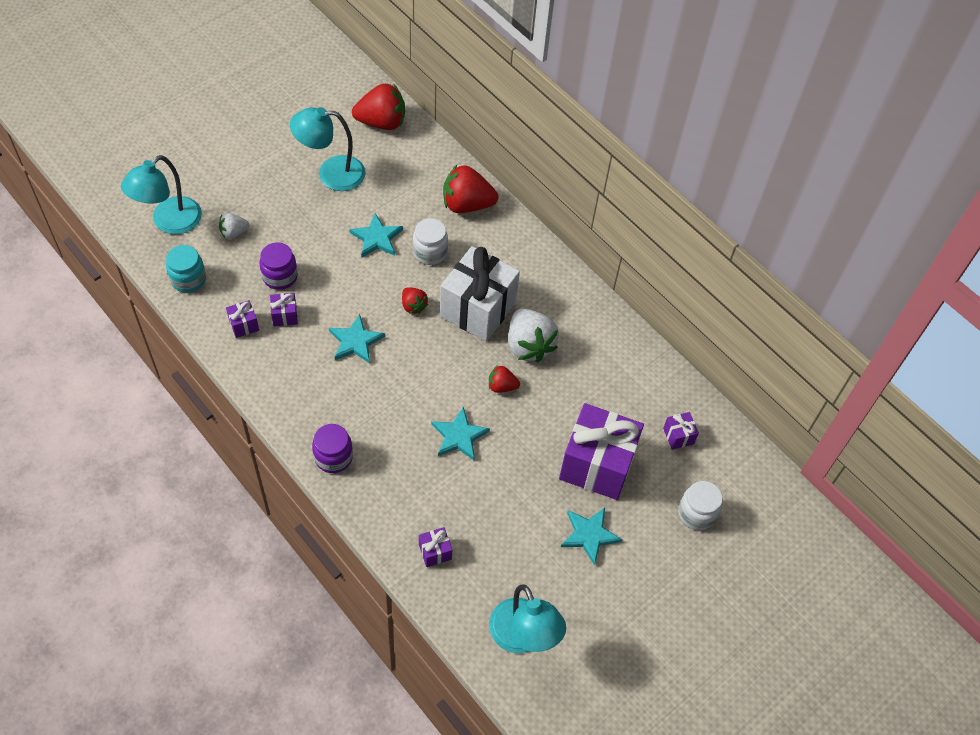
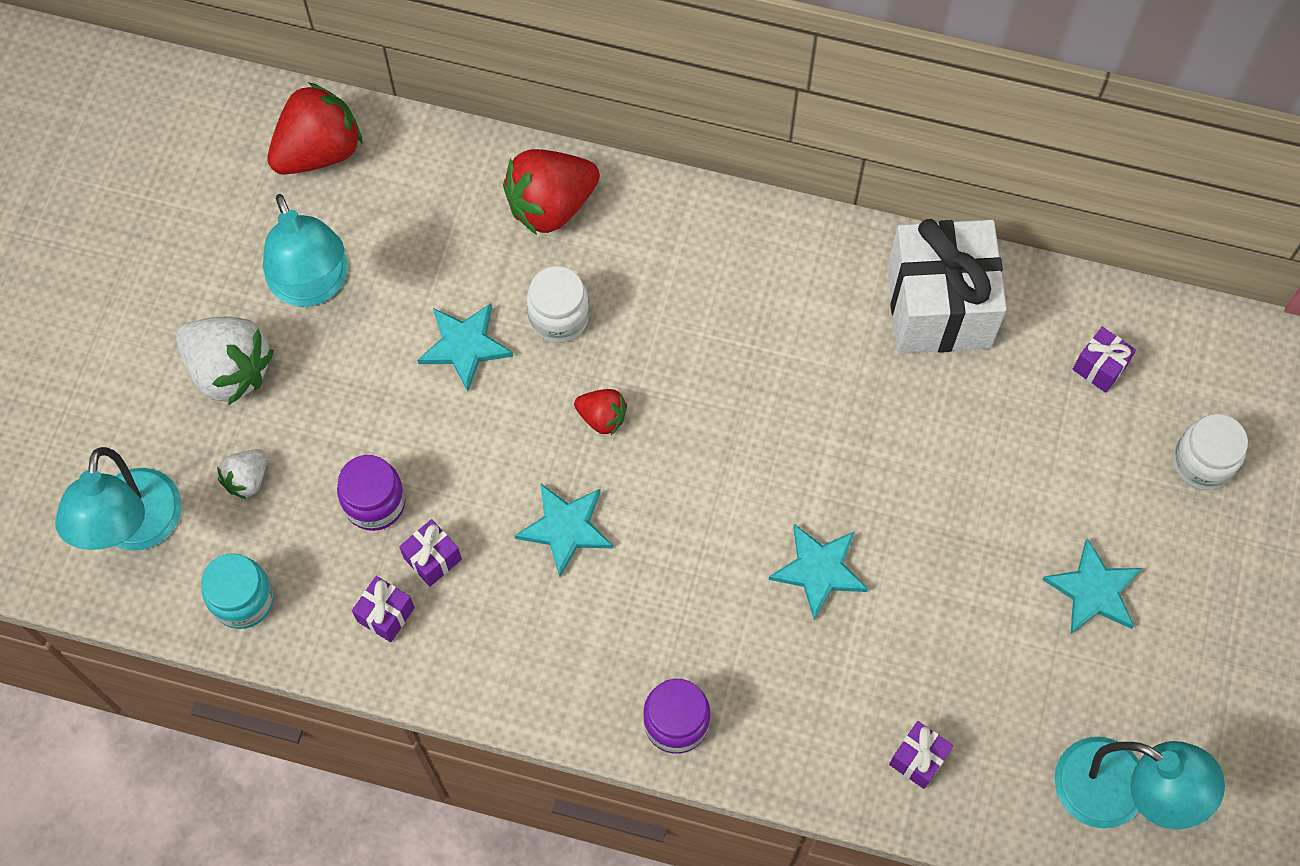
camera: 30 degrees left, 10 degrees up
(331, 173) = (313, 286): turquoise lamp -> turquoise lamp turned 75 degrees counterclockwise
(478, 309) = (695, 361): white gift -> white gift (938, 307)
(502, 386) = (818, 456): red strawberry -> none
(529, 345) = (807, 368): white strawberry -> white strawberry (229, 370)
(597, 465) = (1028, 483): purple gift -> none

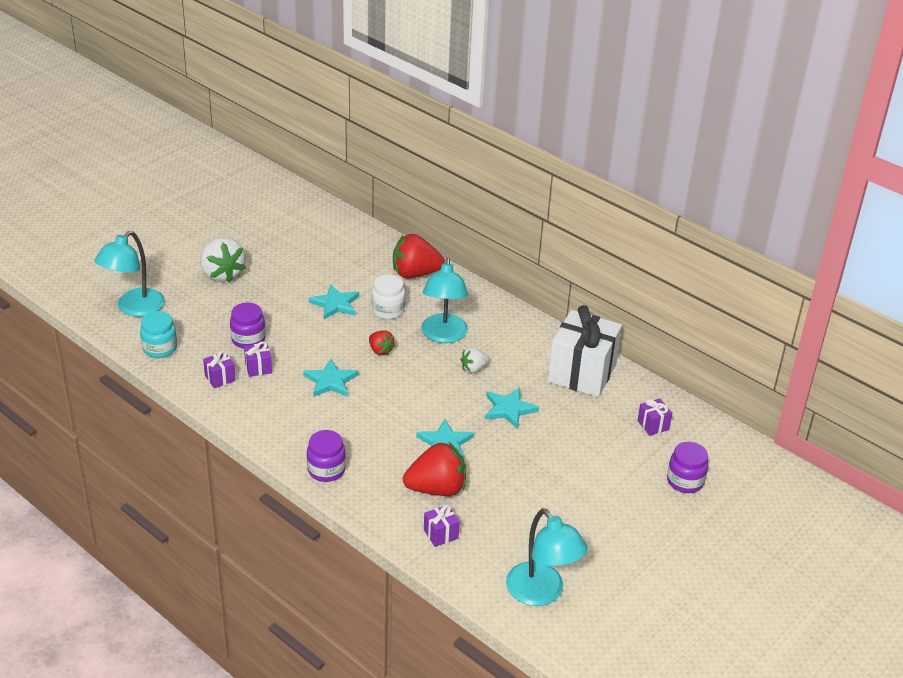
camera: 25 degrees right, 30 degrees down
(247, 479) = (198, 311): white strawberry -> white strawberry (474, 369)
(313, 286) = (283, 261): turquoise lamp -> turquoise lamp (443, 335)
(319, 151) = (323, 222): red strawberry -> red strawberry (437, 489)
(1094, 590) = (587, 507): turquoise star -> turquoise star (509, 409)
(1202, 462) = (685, 481): white jar -> purple jar

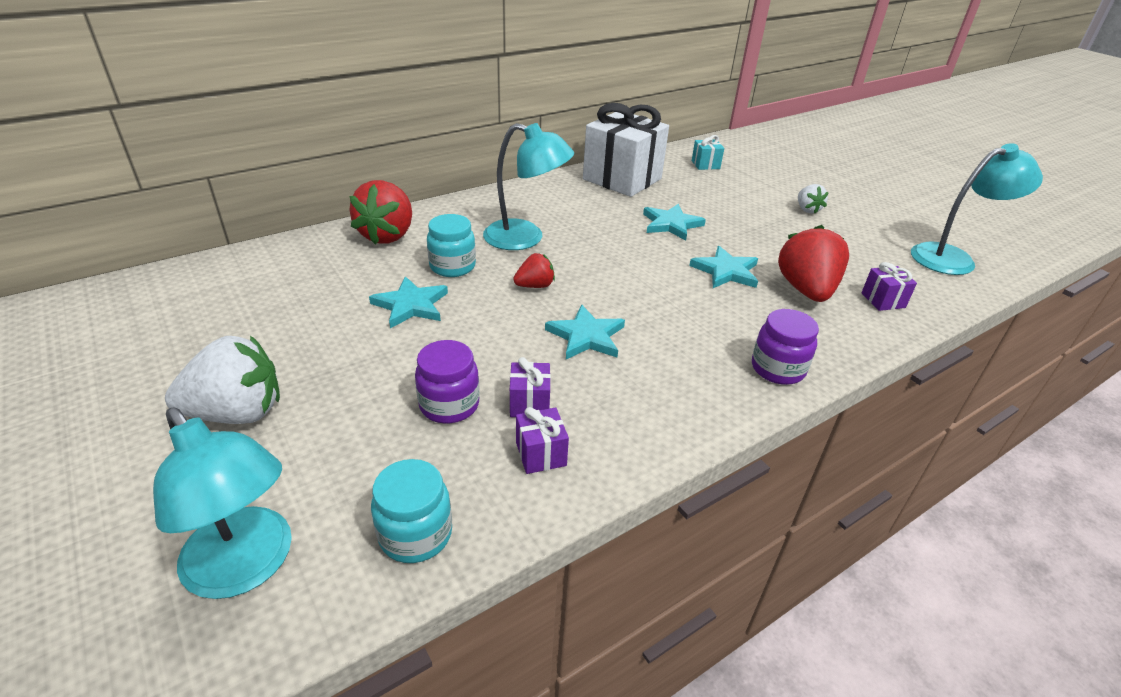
camera: 75 degrees left, 0 degrees up
(388, 310) = (452, 266): white jar -> turquoise jar
(474, 369) = (595, 231): white strawberry -> white strawberry (807, 209)
(653, 425) = (705, 165): purple gift -> turquoise gift
(685, 481) = (782, 167): purple jar -> none

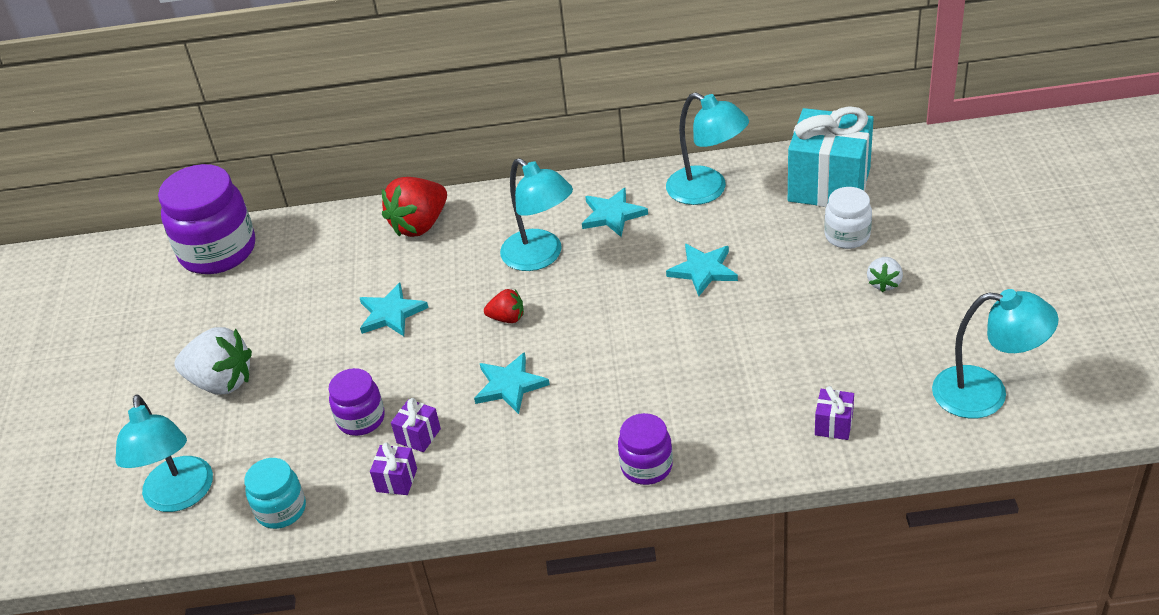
camera: 35 degrees right, 5 degrees up
(161, 292) = (218, 251): none -> purple jar
(452, 266) = (451, 277): turquoise jar -> none
(622, 179) = (707, 191): white gift -> turquoise lamp
(705, 165) = (829, 185): turquoise gift -> turquoise gift, size x2.42
(726, 271) = (703, 347): turquoise star -> turquoise star (612, 215)
(750, 188) = (847, 235): none -> white jar
(806, 290) = (764, 391): red strawberry -> none

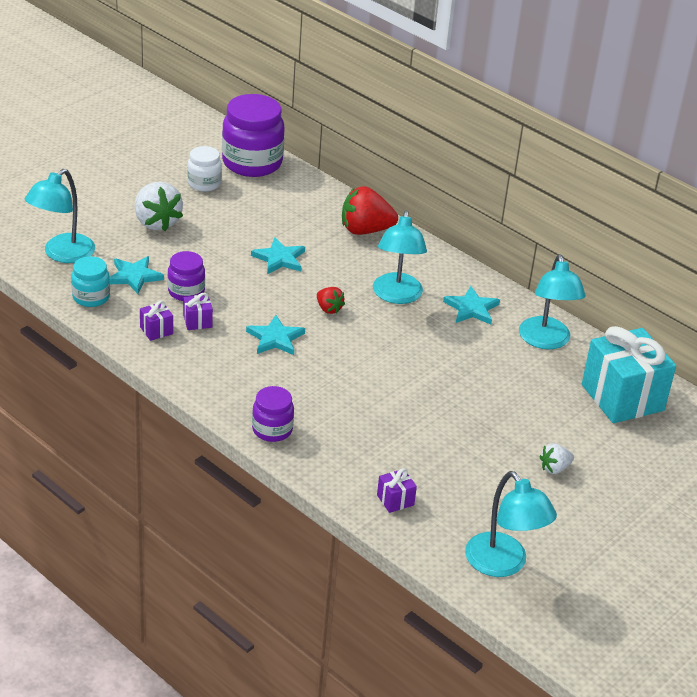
camera: 40 degrees right, 5 degrees down
(703, 270) = (467, 375): turquoise star -> turquoise star (134, 276)
(847, 235) = (581, 429): white jar -> white jar (204, 183)

